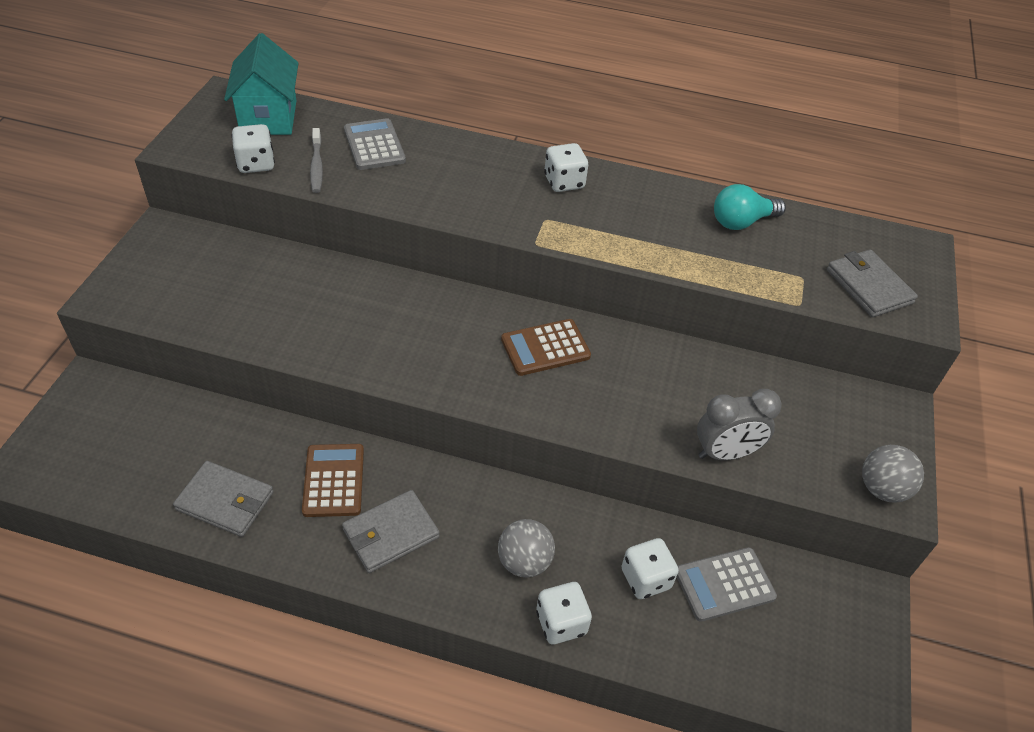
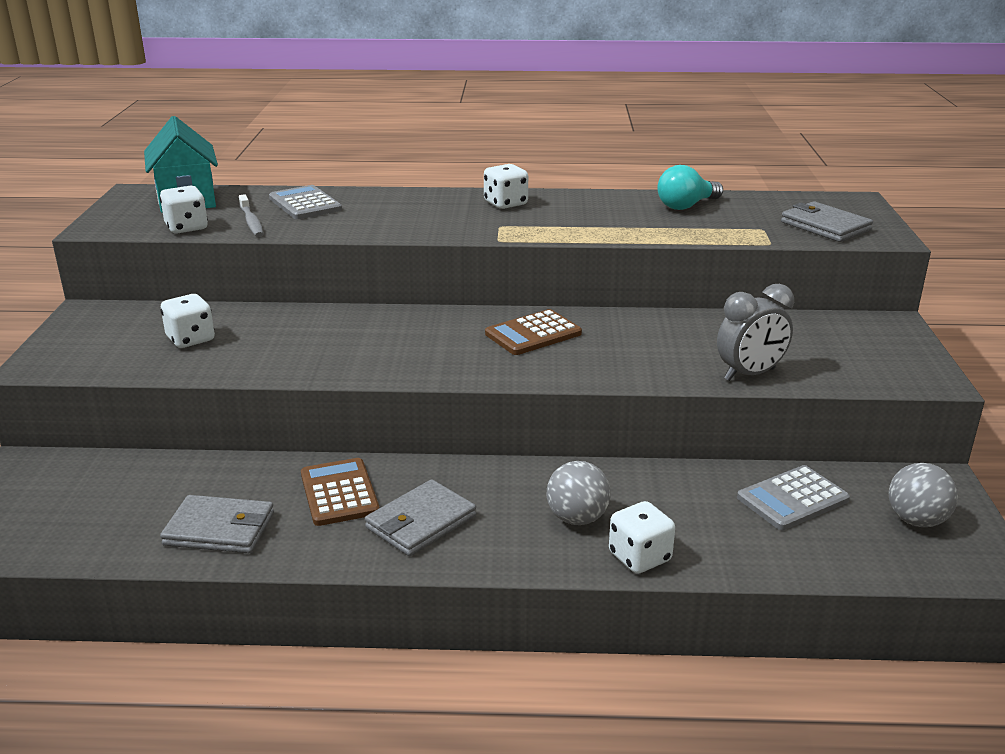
camera: 10 degrees left, 20 degrees down
(645, 579) = (710, 509): white dice -> white dice (191, 339)
(882, 489) = (911, 374): grey ball -> grey ball (916, 520)

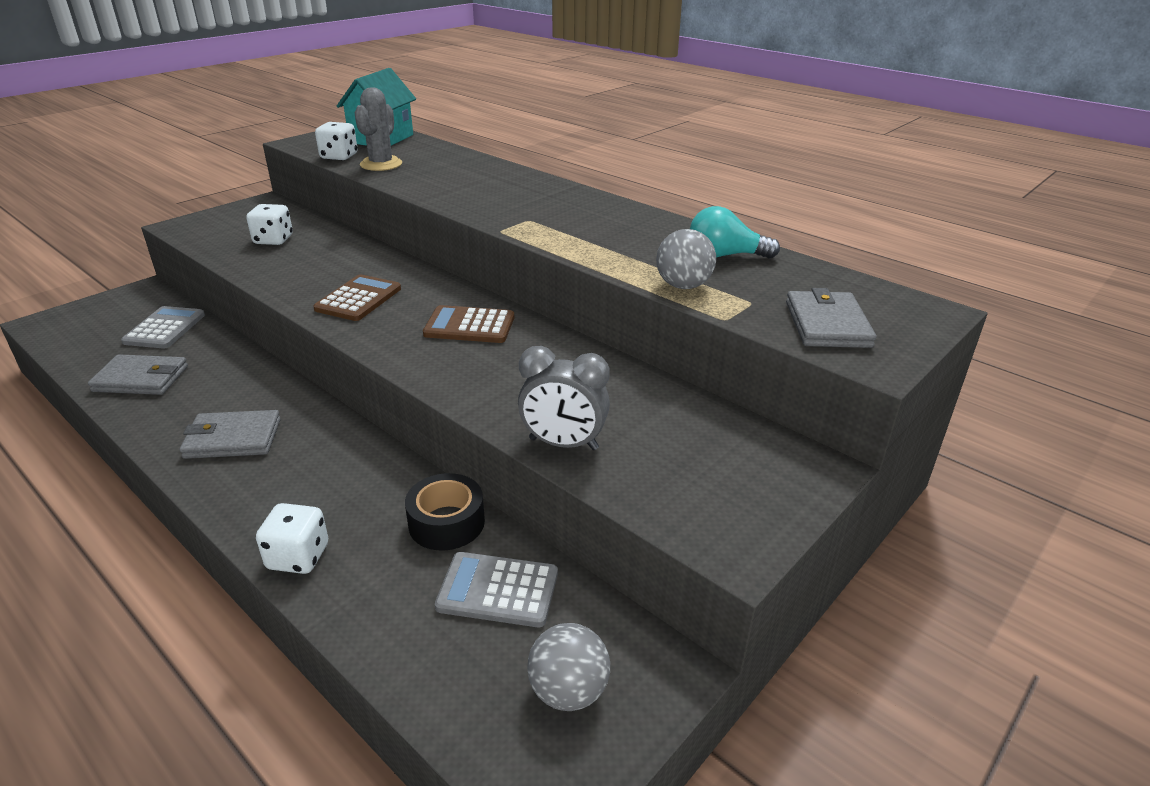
camera: 40 degrees right, 5 degrees up
(220, 529) = (141, 379): grey wallet -> grey wallet turned 45 degrees counterclockwise
(251, 222) = (381, 164): grey toothbrush -> grey cactus
(305, 204) = (440, 162): grey calculator -> grey calculator (165, 328)
(339, 493) = (232, 391): brown calculator -> brown calculator (358, 299)
(505, 203) = (574, 204): white dice -> none
(577, 518) = (319, 497): grey ball -> grey ball (683, 286)
(692, 483) = (446, 522): none -> black tape

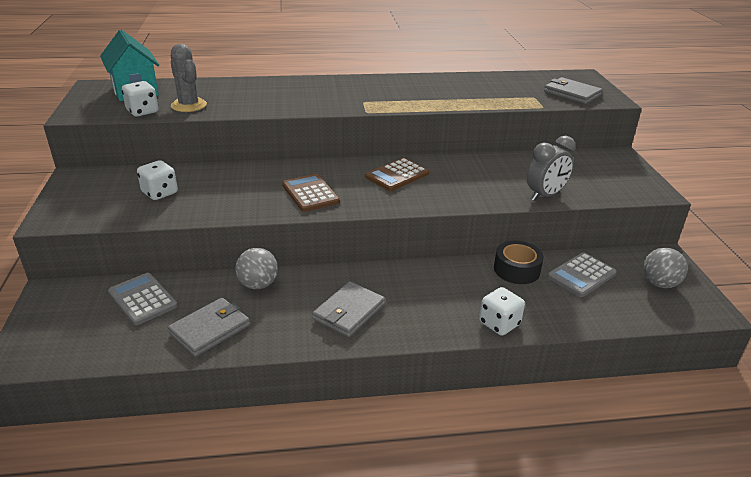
camera: 50 degrees left, 0 degrees up
(683, 286) = (499, 101): grey ball -> grey ball (258, 284)
(725, 255) = (480, 83): turquoise light bulb -> none

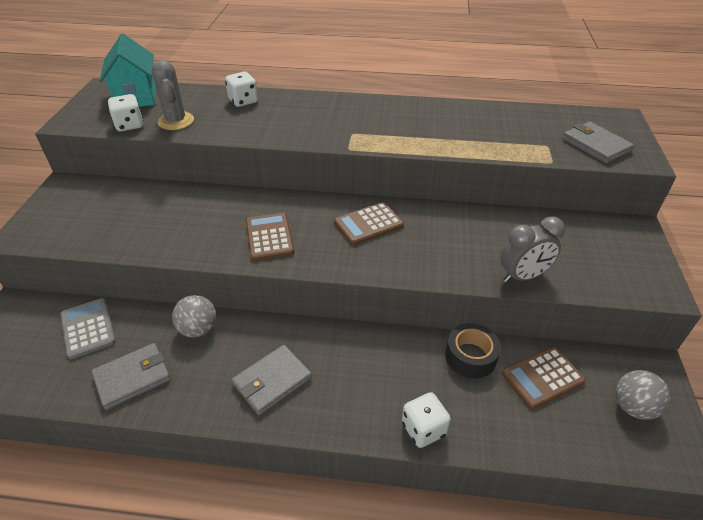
camera: 15 degrees right, 10 degrees up
(160, 193) = (128, 216): white dice -> white dice (243, 101)
(581, 275) = (542, 378): grey calculator -> brown calculator

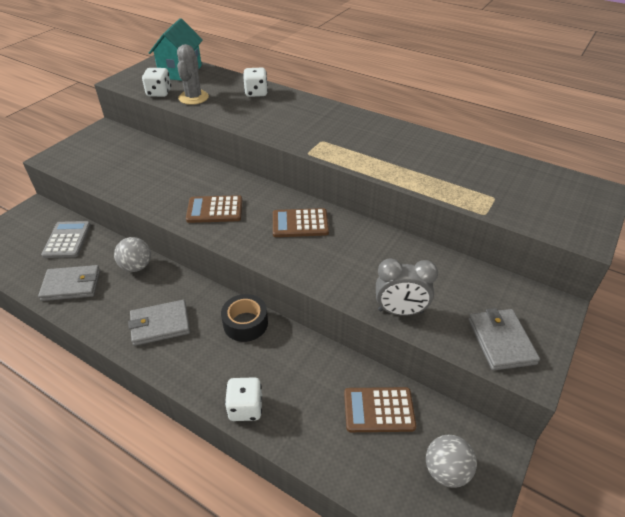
camera: 25 degrees right, 0 degrees up
(269, 237) = (215, 210): brown calculator -> brown calculator turned 105 degrees counterclockwise
(470, 356) = (328, 367): black tape -> black tape (245, 323)
(596, 145) = (546, 210): grey wallet -> grey wallet (501, 341)

